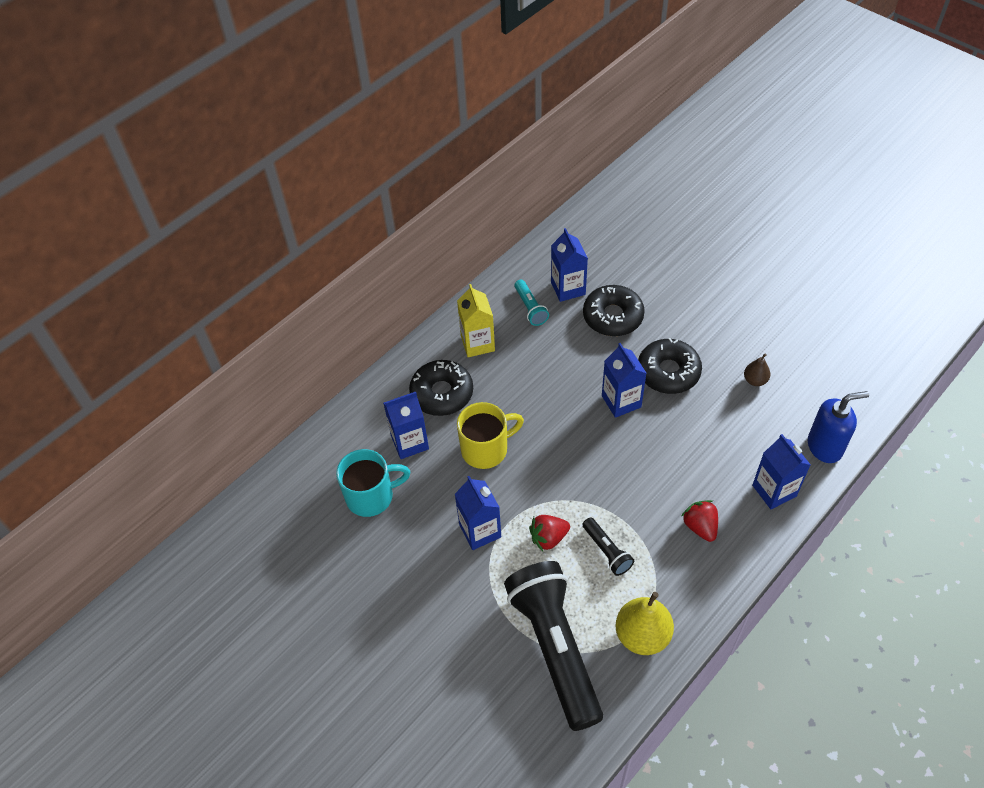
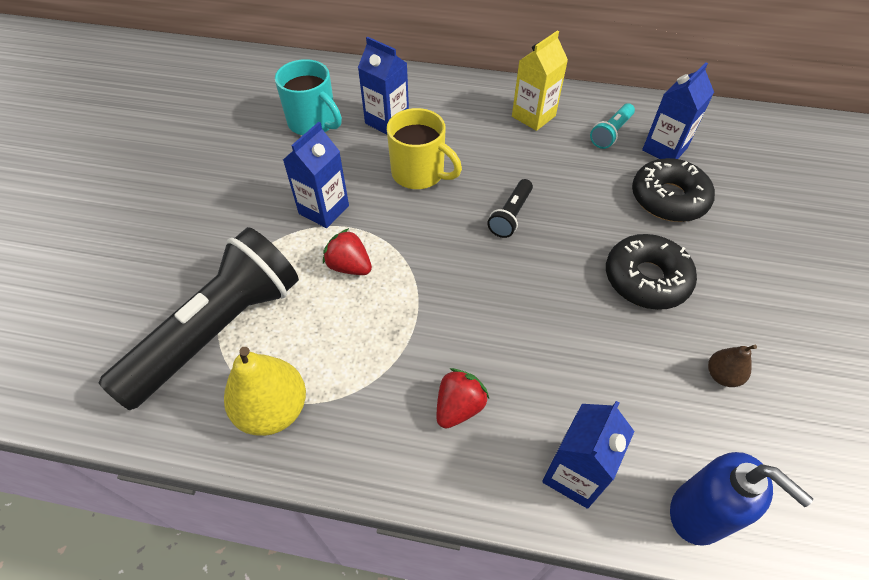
camera: 55 degrees right, 0 degrees up
(442, 393) = (456, 118): black donut -> none
(607, 551) = (365, 325): black flashlight -> black flashlight (511, 215)
(621, 401) = (567, 253): blue carton -> none

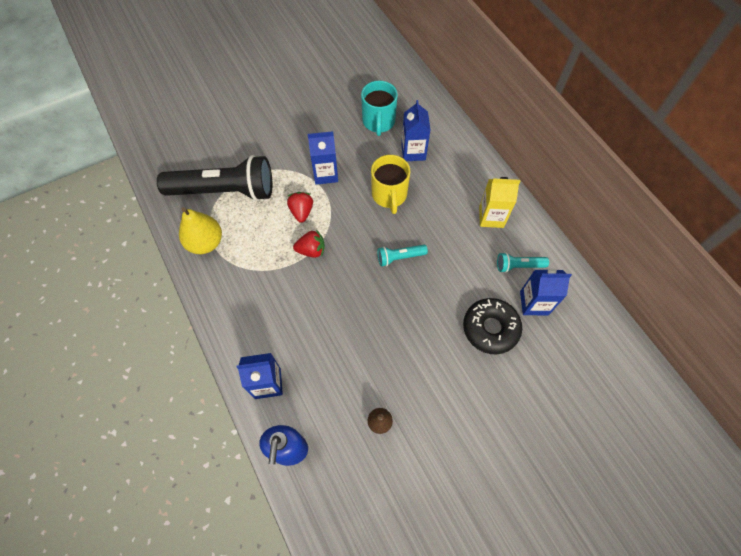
camera: 50 degrees right, 10 degrees up
(459, 407) = (264, 313): red strawberry -> red strawberry (311, 250)
(511, 215) = (400, 257): black flashlight -> turquoise flashlight
(646, 279) = (414, 350): black donut -> none

